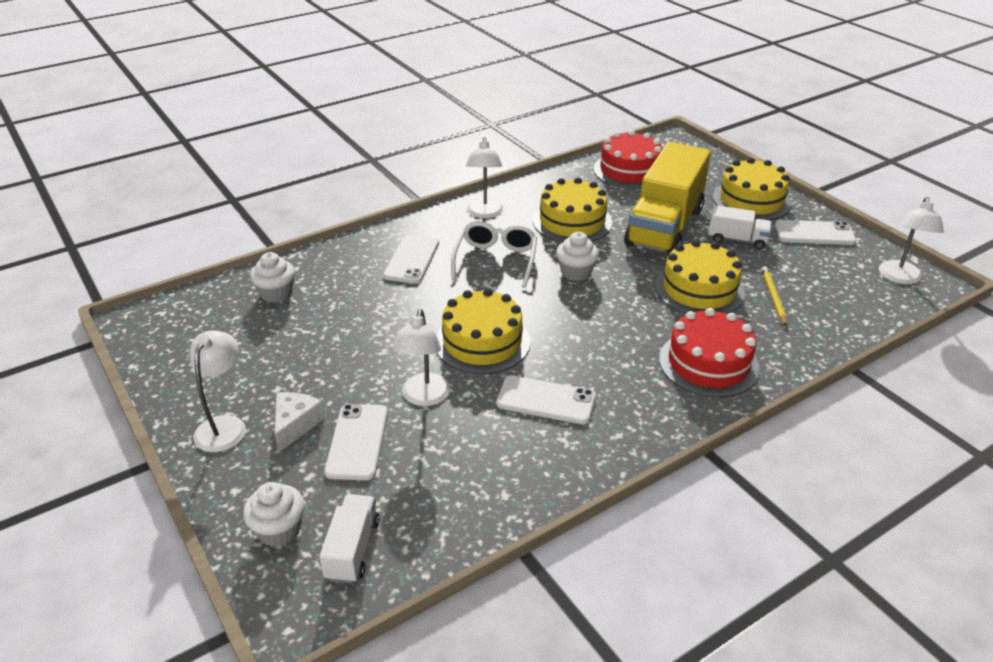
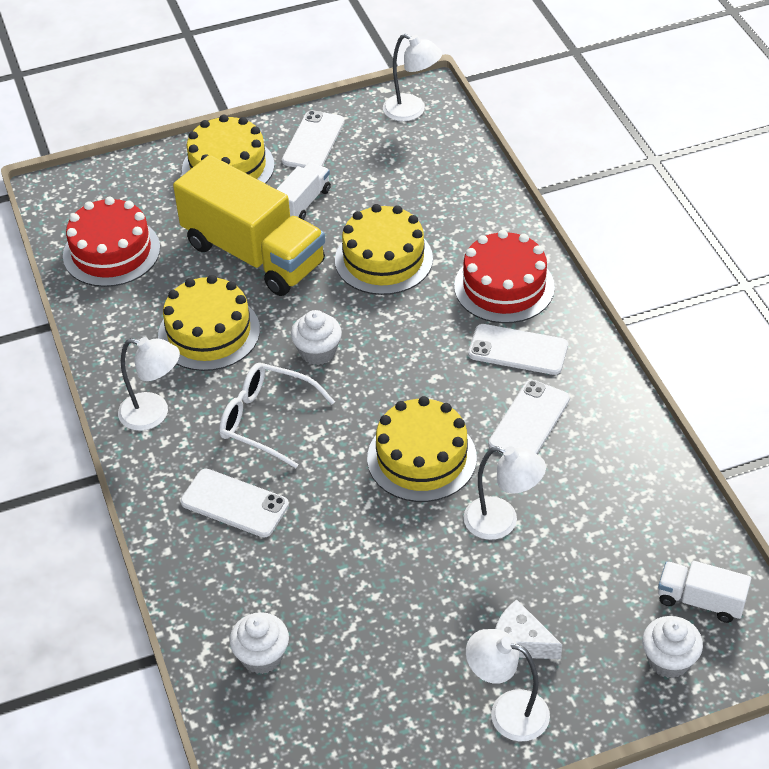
camera: 75 degrees left, 10 degrees up
(357, 441) = (558, 586): white phone -> white phone (518, 350)
(773, 297) = (414, 209): yellow pencil -> none

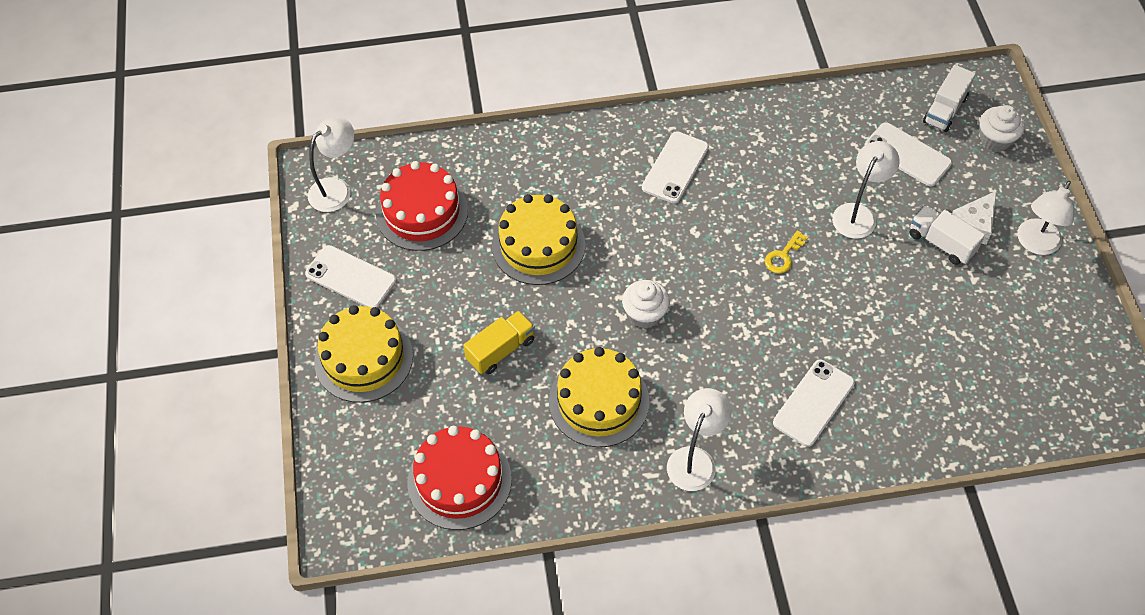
camera: 80 degrees left, 10 degrees up
(254, 254) = (500, 350): yellow truck -> yellow truck, size x0.47
(262, 656) = (977, 401): white cupcake -> none
(266, 420) = (720, 366): white glasses -> none
(303, 203) = (440, 299): white truck -> white truck (941, 243)
(422, 458) = (783, 256): yellow cake -> yellow key
(504, 286) = (597, 162): red cake -> red cake (422, 212)
(529, 421) = (756, 175): white phone -> white phone (907, 155)

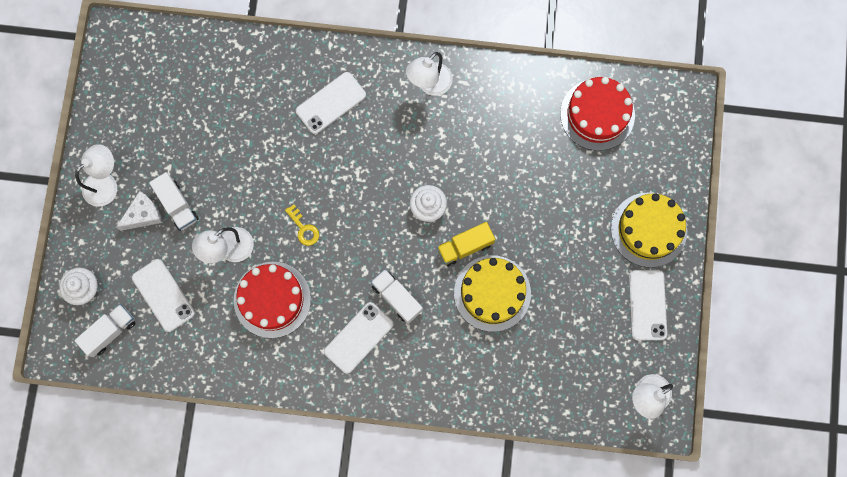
camera: 165 degrees left, 20 degrees up
(351, 277) = (647, 305): white phone -> white phone turned 45 degrees clockwise
(422, 212) = (579, 352): red cake -> red cake (272, 299)
(500, 350) = (544, 208): yellow truck -> yellow truck (465, 247)
(599, 401) = (483, 146): yellow cake -> none
(647, 214) = (397, 298): none -> white truck
(783, 256) = (303, 228): yellow key -> yellow key turned 90 degrees clockwise

